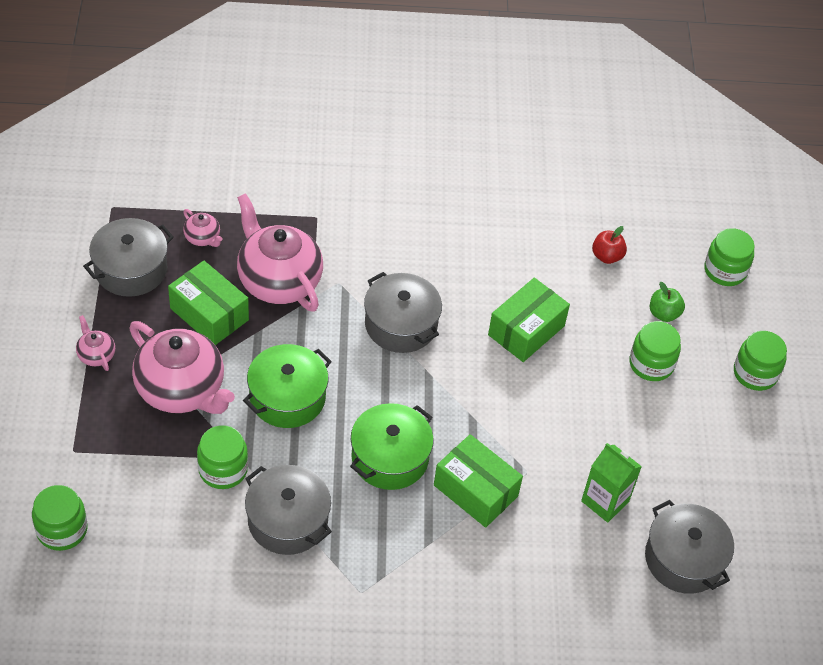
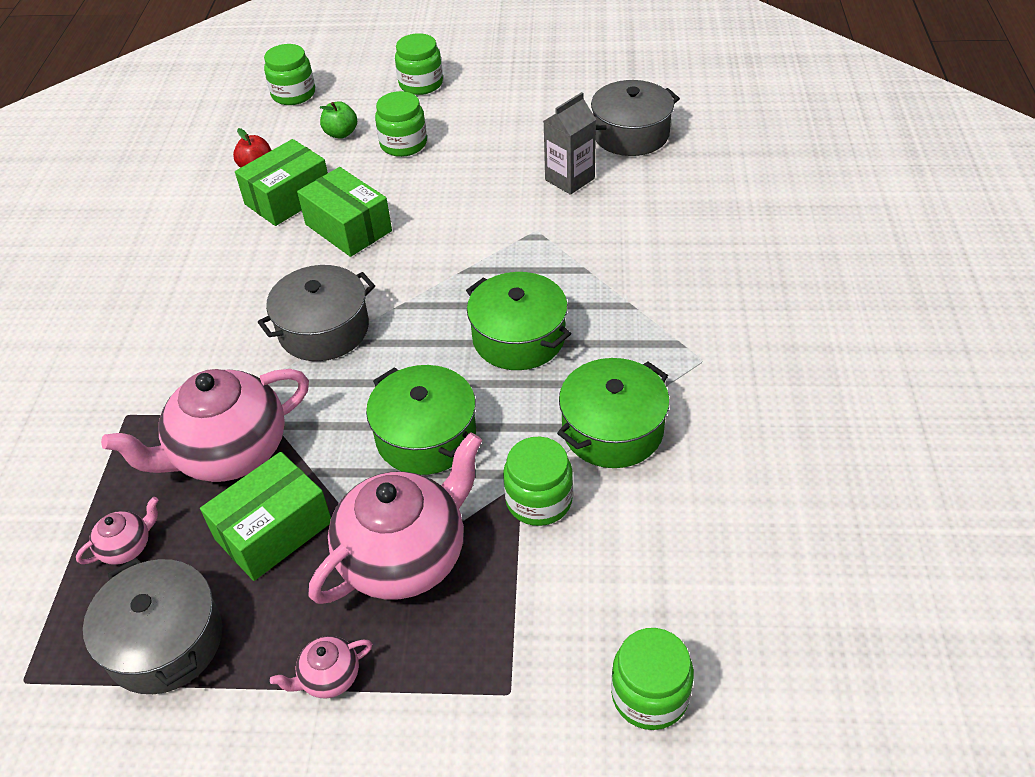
camera: 80 degrees left, 5 degrees down
(287, 520) = (612, 429): grey pot -> green pot
(475, 491) = (561, 268): green box -> green box (288, 198)
(605, 501) = (569, 179): green carton -> grey carton

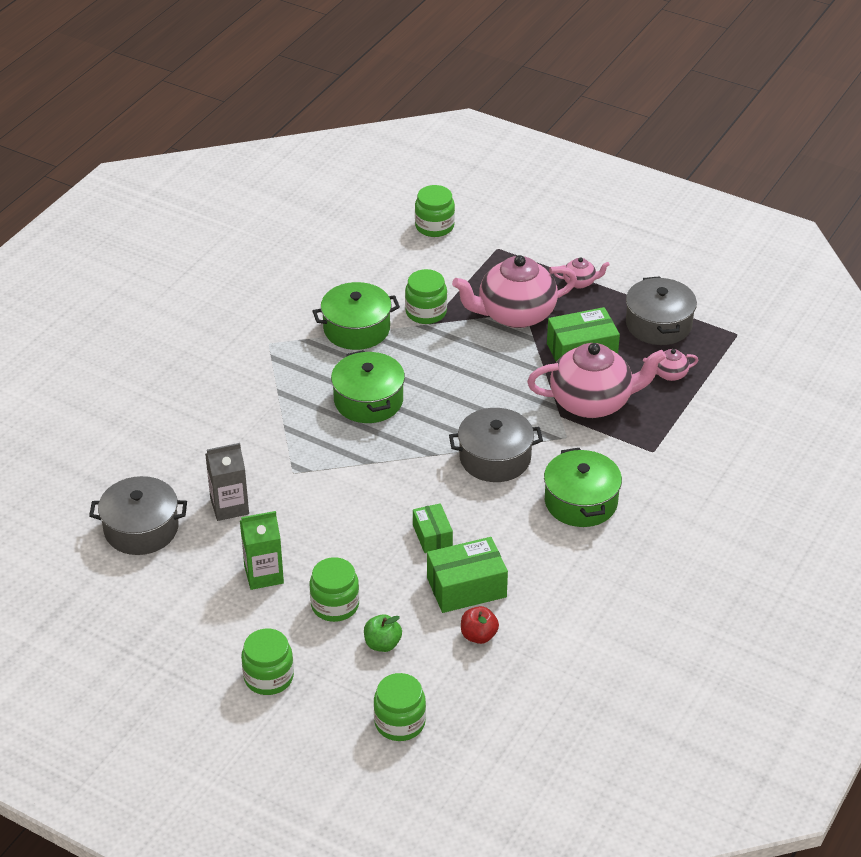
camera: 155 degrees left, 5 degrees down
(348, 227) = (432, 536): green box -> green box, size x0.61
(426, 436) = (467, 366): green pot -> green pot (580, 502)
(486, 142) = (264, 574): none -> green carton

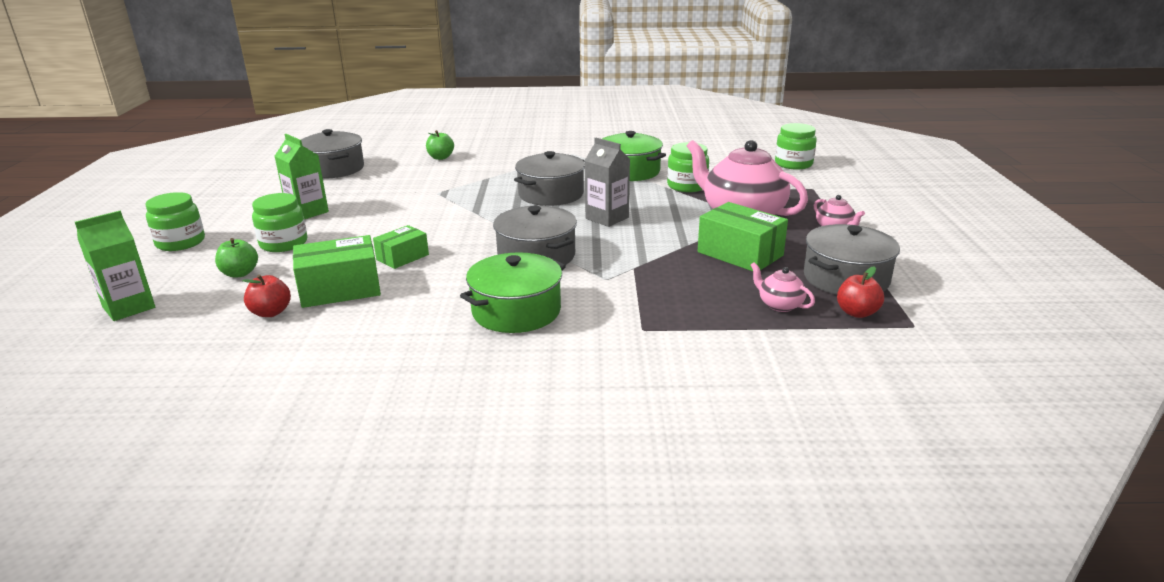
camera: 60 degrees right, 15 degrees down
(184, 439) = (440, 157): none -> green apple
(229, 506) = (379, 185): grey carton -> grey carton (607, 218)
(368, 400) = (551, 194): green pot -> grey pot
(400, 722) = (129, 307): green jar -> green carton
(466, 587) = (340, 289): green box -> green box turned 60 degrees counterclockwise
(592, 402) = (675, 277): pink teapot -> none
(704, 347) = (857, 313): none -> red apple

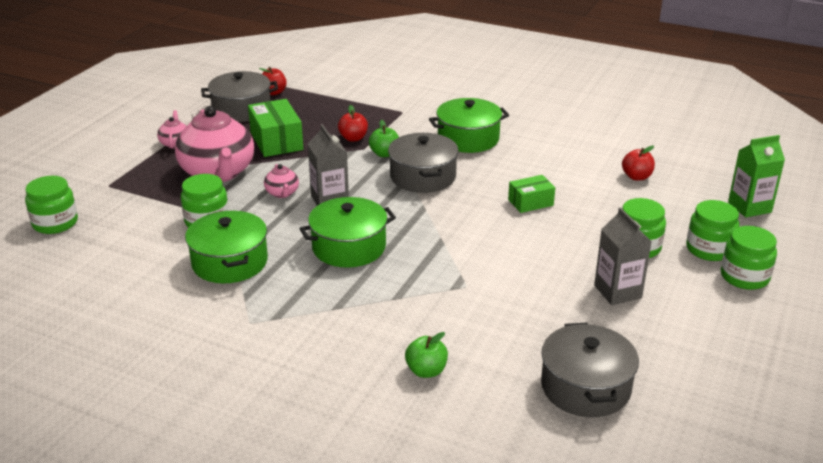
camera: 155 degrees left, 5 degrees up
(206, 256) = (709, 249): none -> green jar
(240, 273) = (670, 220): green apple -> green apple (384, 154)
(307, 212) = (617, 292): green carton -> grey carton
(340, 289) = (585, 184): green box -> none
(551, 194) = (349, 247): grey pot -> green pot
(660, 277) = (353, 138): none -> red apple
(779, 305) = (307, 105): pink teapot -> pink teapot (282, 193)

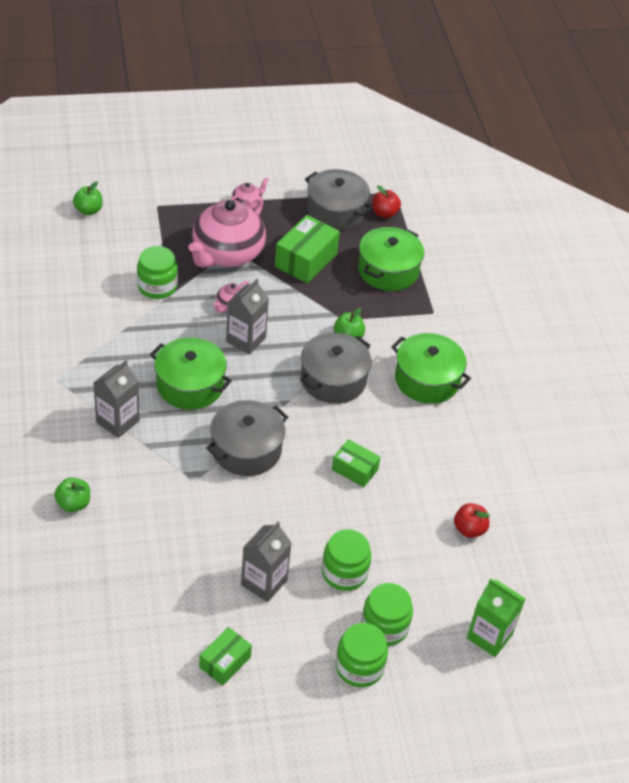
camera: 50 degrees right, 15 degrees up
(55, 223) = (88, 210): green jar -> green apple
(229, 262) = (117, 329): green pot -> green pot (388, 270)
(348, 304) = (118, 421): none -> grey carton
(353, 138) = (355, 304): red apple -> none
(585, 387) = (121, 607): grey pot -> grey pot (246, 449)
(696, 347) = (225, 662): none -> green box

